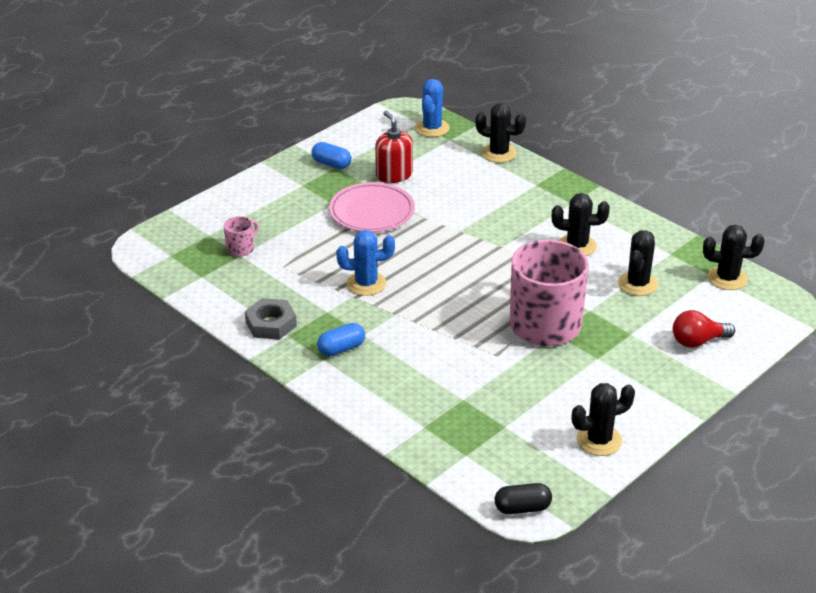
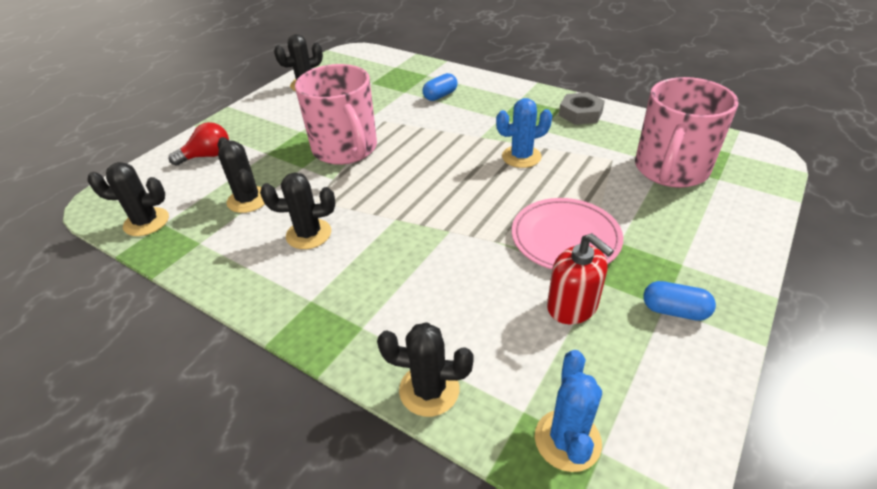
camera: 170 degrees right, 5 degrees up
(241, 248) = (670, 170): pink mug -> pink mug, size x2.44
(341, 349) = (511, 106): blue capsule -> blue capsule (440, 96)
(522, 508) = (356, 51): black capsule -> none
(637, 284) = (248, 200): black cactus -> black cactus turned 45 degrees counterclockwise

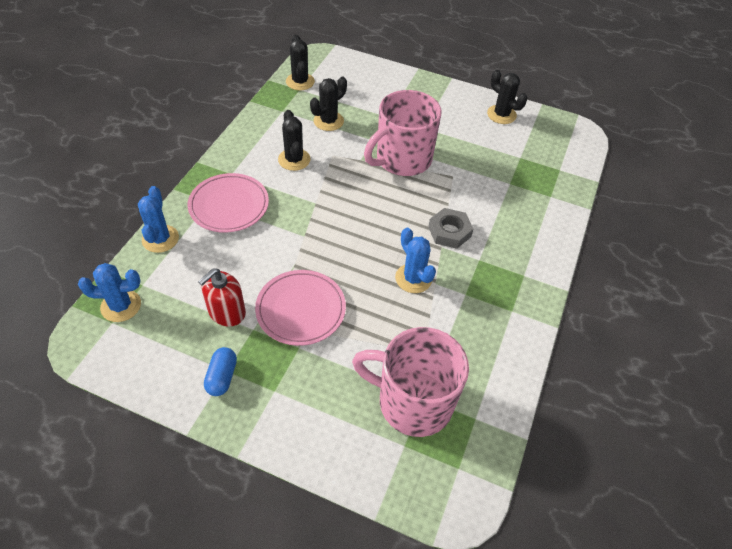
camera: 75 degrees right, 10 degrees up
(207, 156) = (378, 87): red light bulb -> none
(377, 303) = (229, 205): none -> pink plate
(429, 390) = (160, 239): black cactus -> blue cactus
(440, 96) = (510, 210): blue capsule -> none
(580, 113) = (506, 329): grey nut -> grey nut (449, 232)

